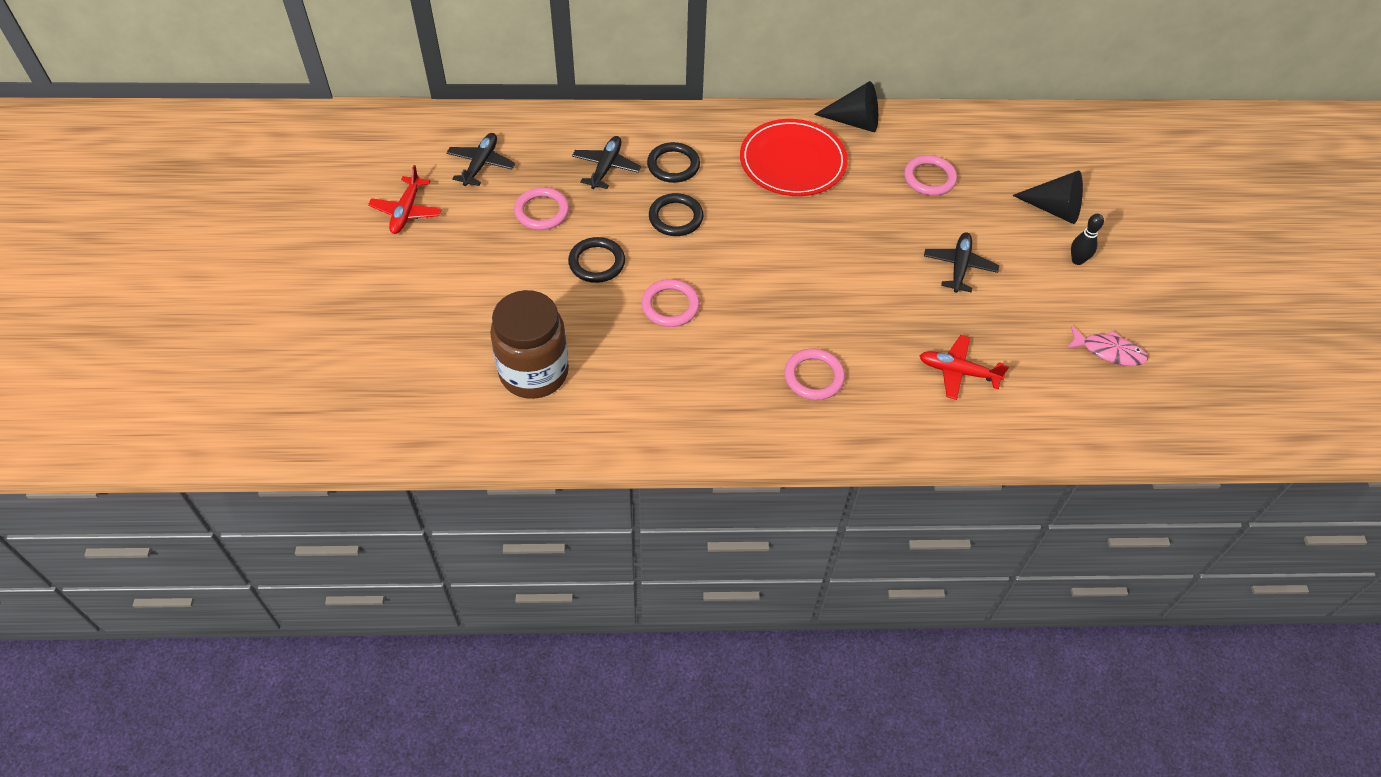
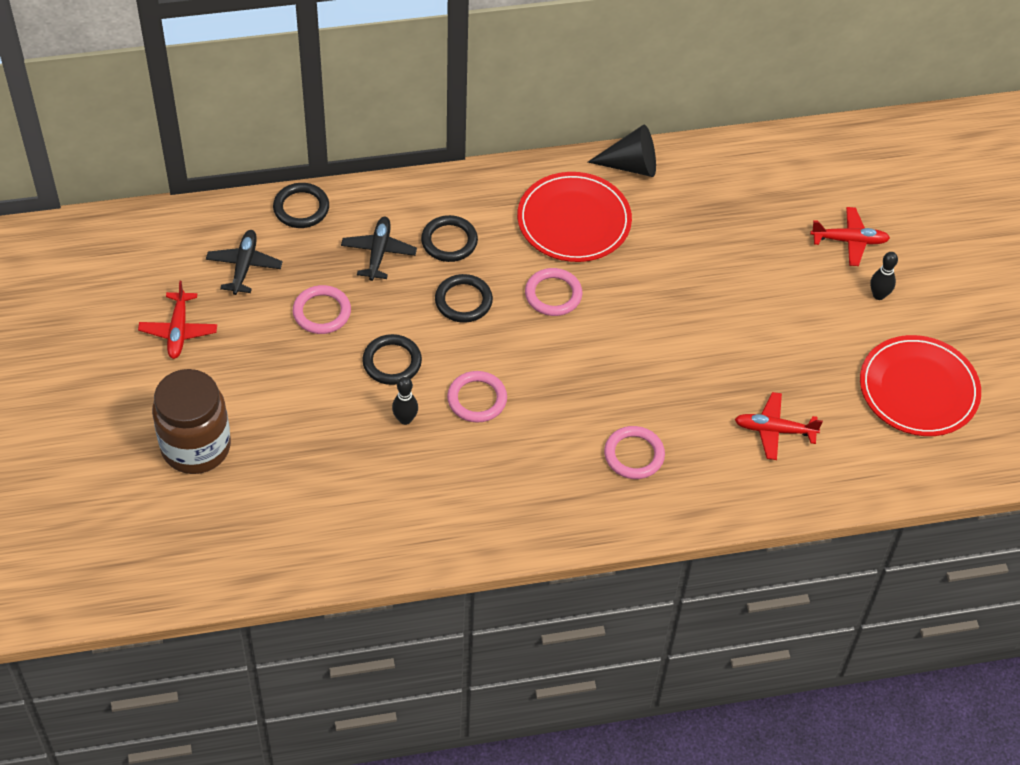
camera: 10 degrees left, 0 degrees up
(534, 372) = (354, 489): brown jar -> brown jar (196, 447)
(545, 122) = (301, 208): none -> black ring
(597, 315) = (405, 419): none -> black bowling pin
(929, 178) = (718, 222): pink ring -> pink ring (553, 294)
(959, 266) = (761, 317): black plane -> none
(1054, 209) = (849, 241): black cone -> red plane
(1109, 351) = (918, 389): pink fish -> red plate

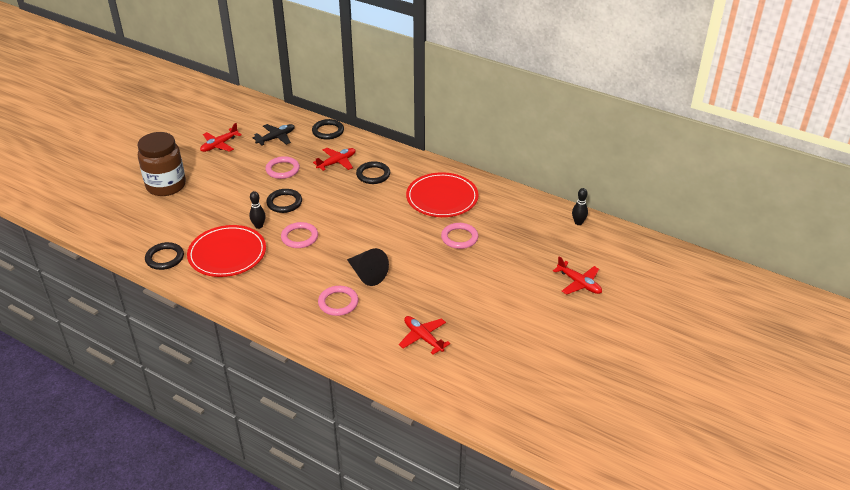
camera: 45 degrees right, 15 degrees down
(379, 252) = (337, 162): black plane -> red plane
(463, 301) = (347, 199): black ring -> black ring (165, 258)
(553, 294) = (391, 219): pink ring -> pink ring (459, 238)
(631, 165) = (500, 192): black cone -> black cone (367, 274)
(878, 295) = (564, 315): black bowling pin -> black bowling pin (578, 222)
(918, 389) = (530, 371): red plate -> red plate (227, 254)

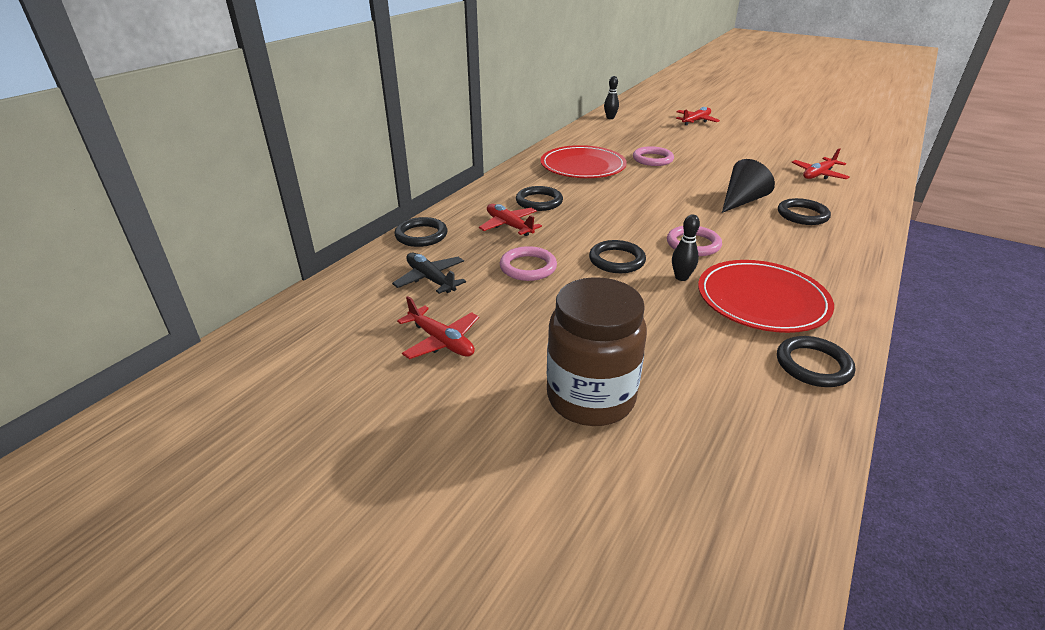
camera: 90 degrees left, 5 degrees down
(338, 303) = (802, 215): pink ring -> black ring

